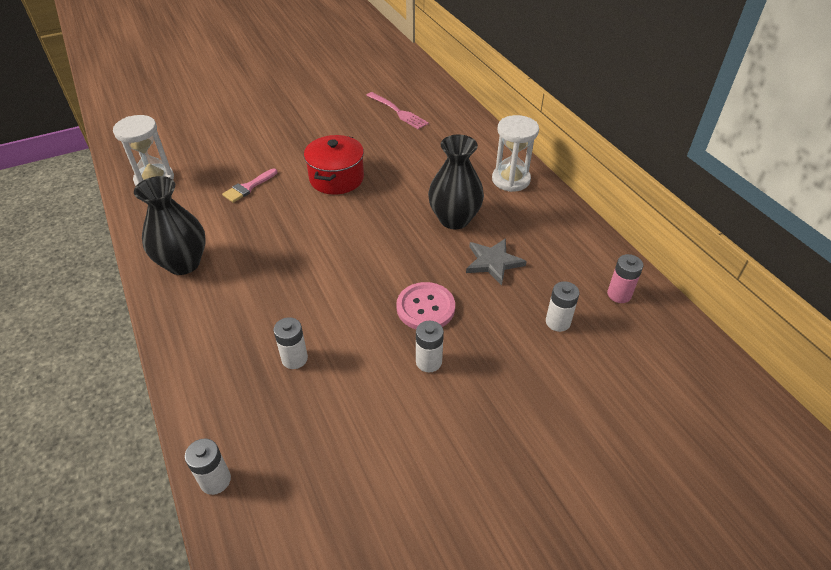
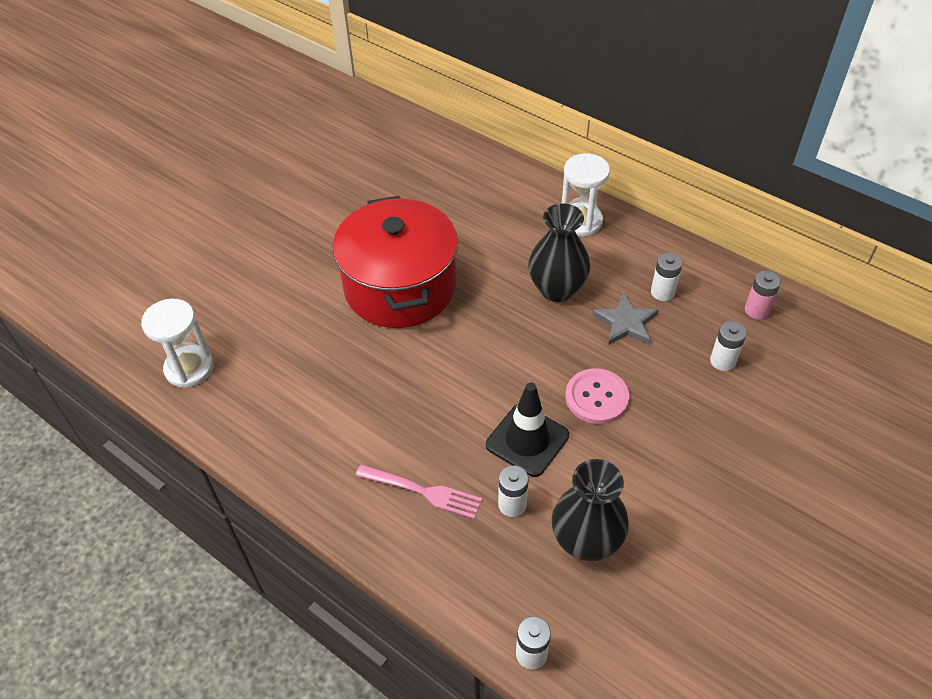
camera: 25 degrees left, 5 degrees up
(183, 263) = (313, 454): black vase -> black vase (586, 541)
(248, 187) = (310, 336): pink brush -> none
(336, 178) = (400, 287): red pot -> red pot, size x1.72
(344, 316) = (527, 440): none -> black traffic cone
(398, 112) = (405, 178): pink fork -> pink fork (423, 491)
(428, 362) = (637, 451): white battery -> white battery (662, 292)

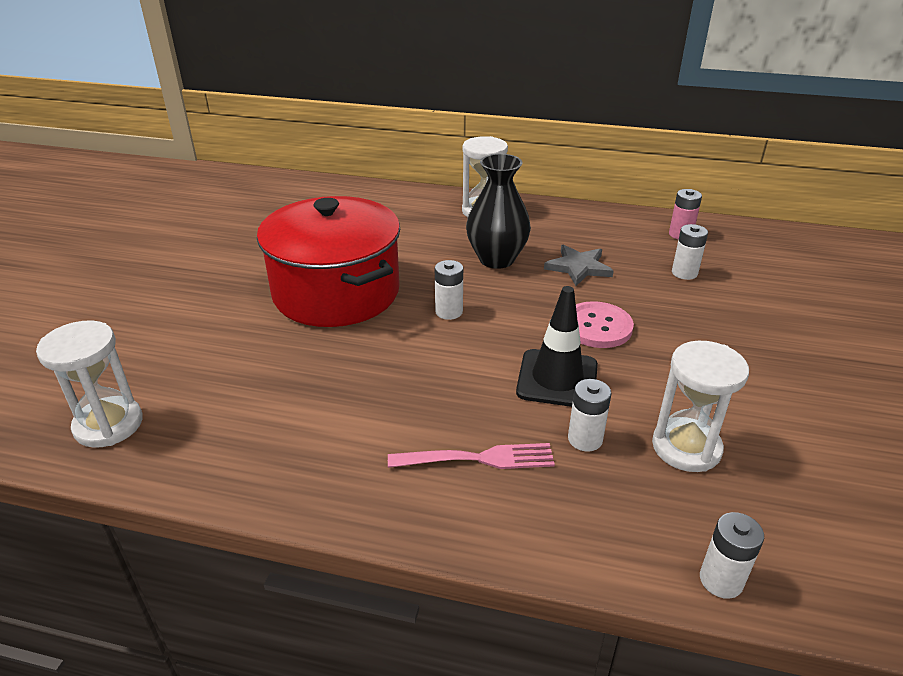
camera: 25 degrees left, 15 degrees down
(586, 541) = (686, 447): black vase -> white hourglass
(662, 292) = (593, 240): white battery -> white battery (449, 312)

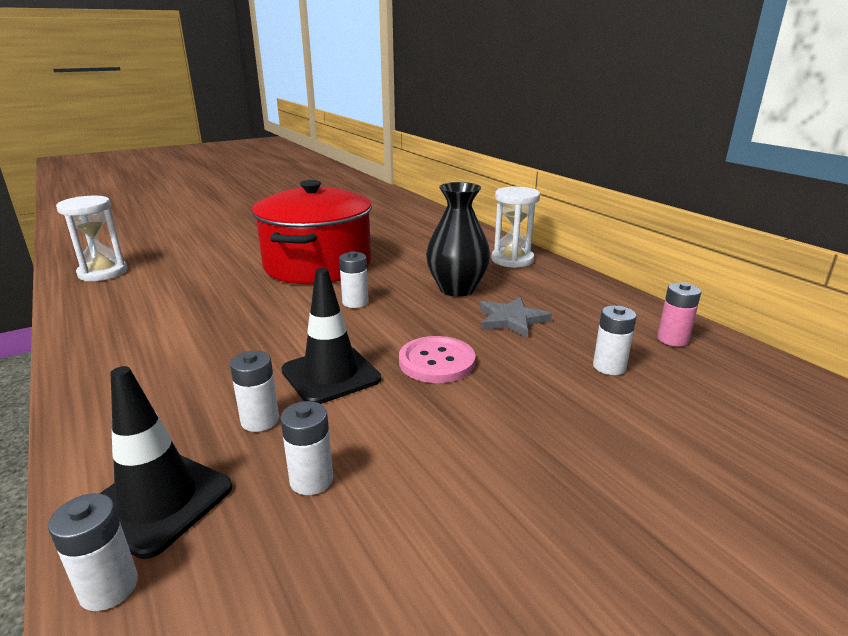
camera: 45 degrees right, 10 degrees down
(478, 458) = (182, 385): pink fork -> none
(642, 527) = (158, 501): none -> black traffic cone
(686, 447) = (311, 480): white hourglass -> white battery

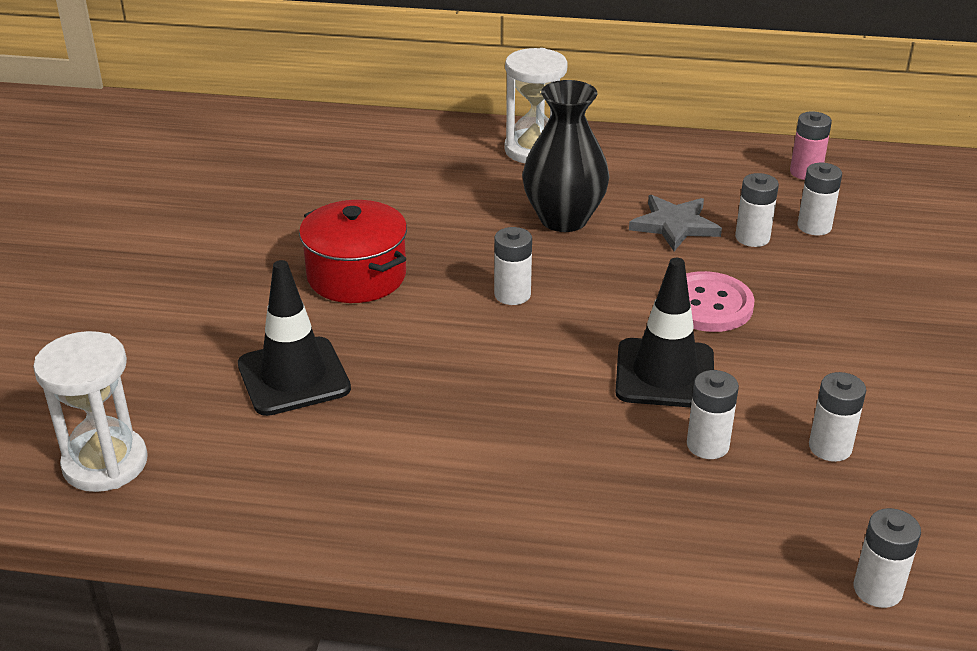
camera: 50 degrees left, 10 degrees up
(158, 501) = (785, 540): black traffic cone -> black traffic cone (293, 377)
(318, 265) = (356, 276): red pot -> red pot, size x0.58
(547, 349) = (752, 238): none -> white battery

